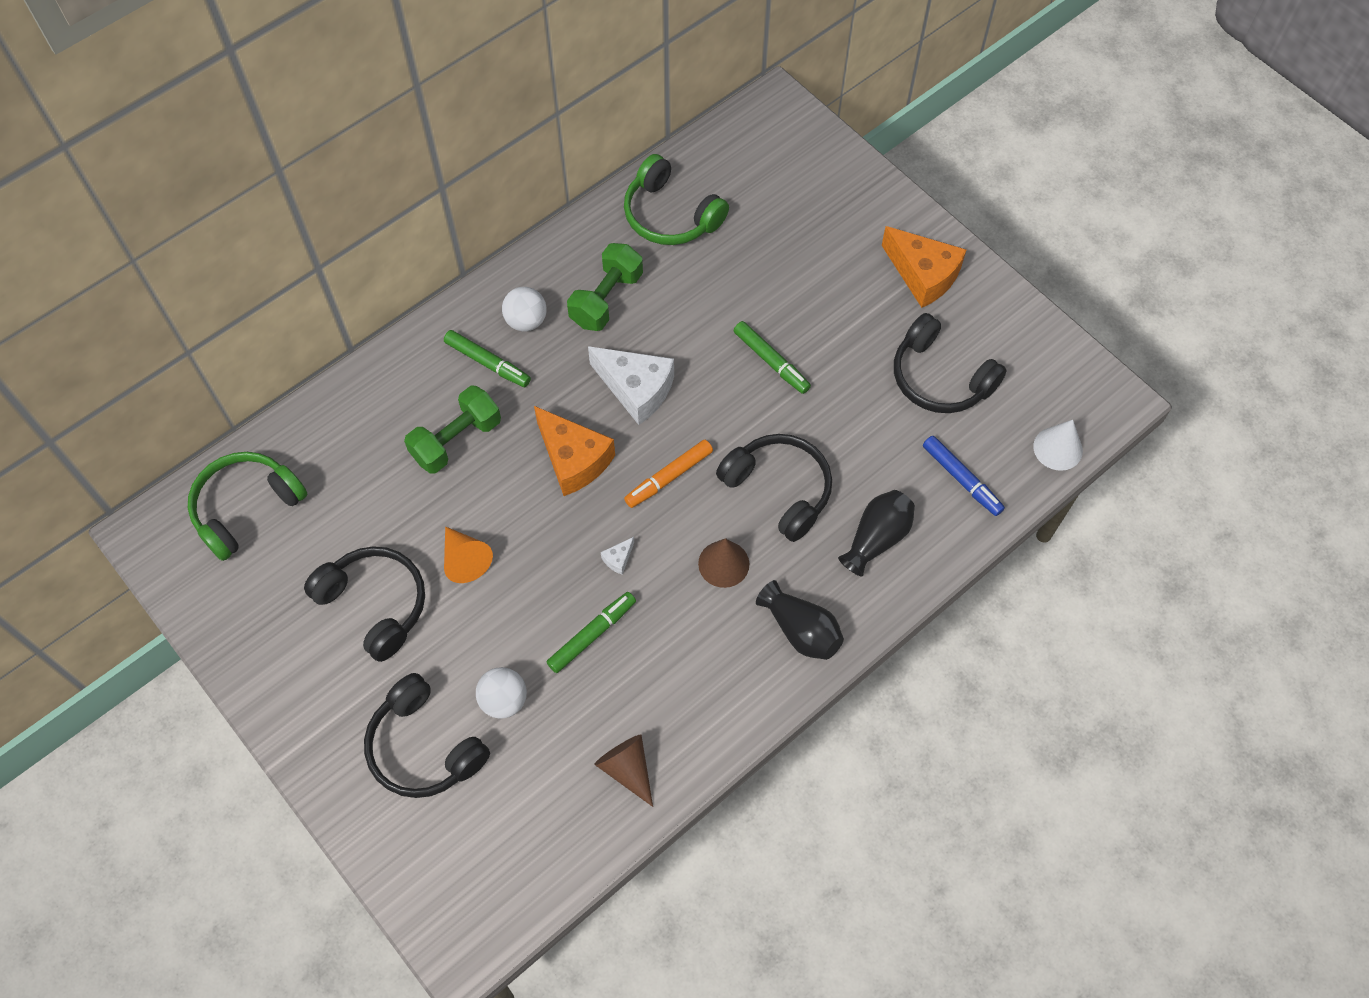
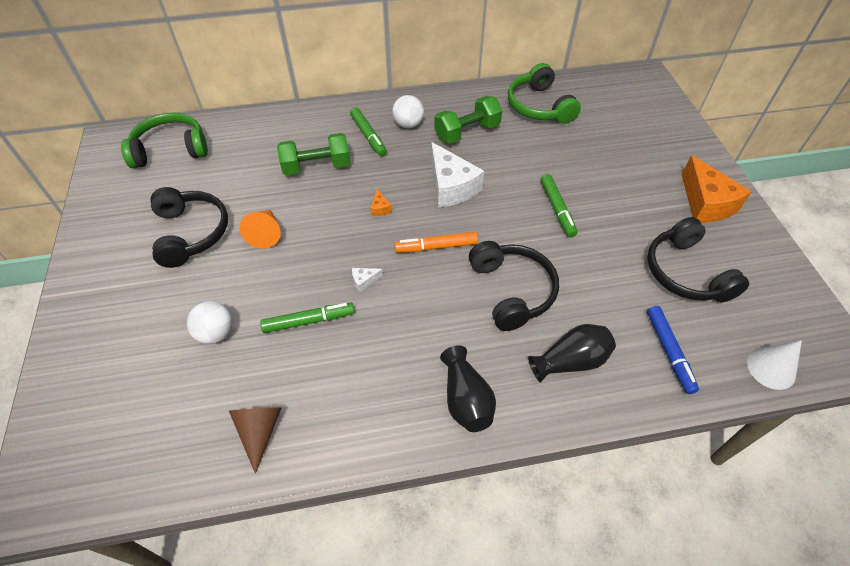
camera: 30 degrees right, 10 degrees down
(424, 747) = (140, 336): black headphones -> none
(573, 459) = (380, 208): orange cheese -> orange cheese, size x0.40
(723, 563) = (437, 320): brown cone -> none

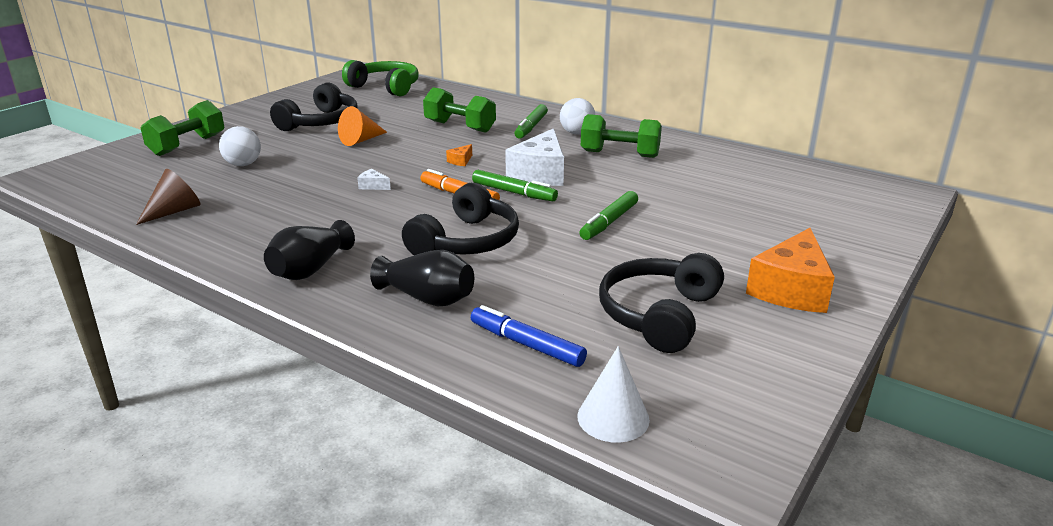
camera: 45 degrees right, 25 degrees down
(114, 347) = (187, 145): none -> green dumbbell
(309, 321) = (300, 185): green marker -> green marker (514, 193)
(539, 106) = (727, 166): green headphones -> none
(669, 352) = (526, 344): blue marker -> blue marker turned 90 degrees clockwise

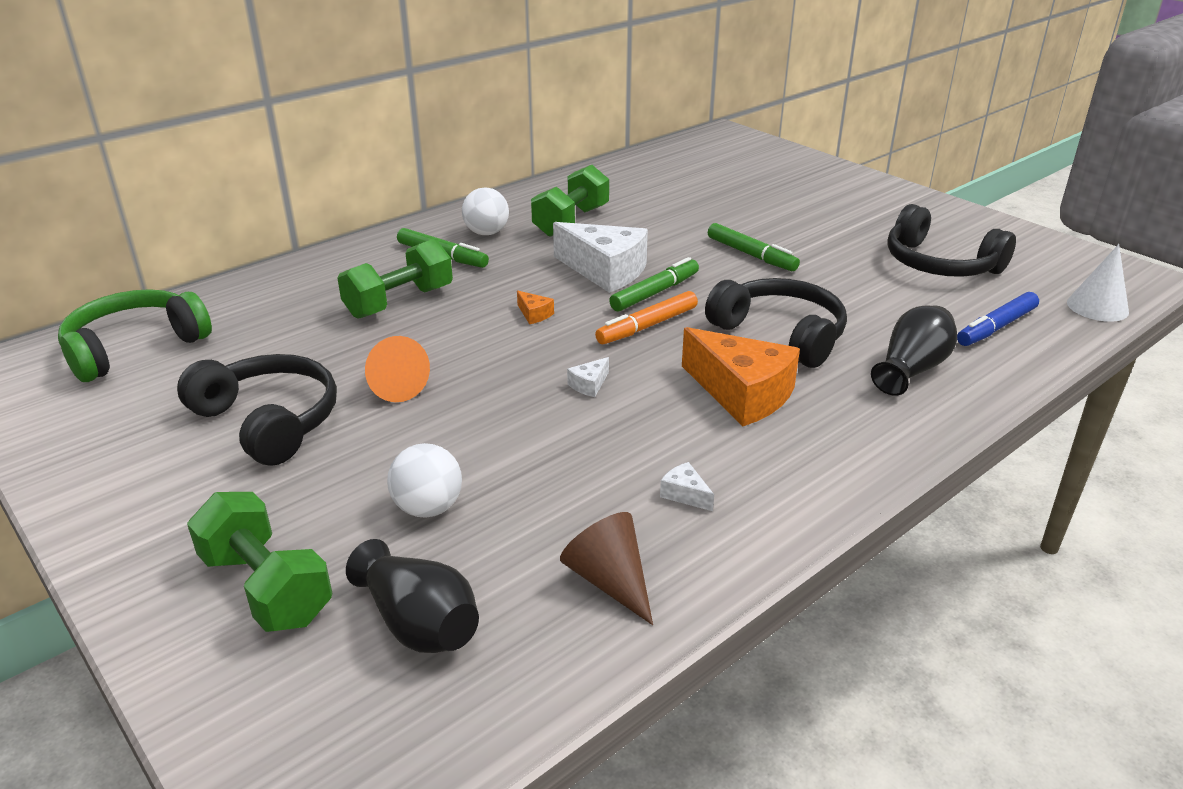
camera: 75 degrees left, 5 degrees up
(251, 223) = (685, 494): none -> white cheese
(310, 269) = (838, 443): black vase -> black vase (419, 623)
(791, 289) = (895, 209): orange cheese -> orange cheese (742, 394)

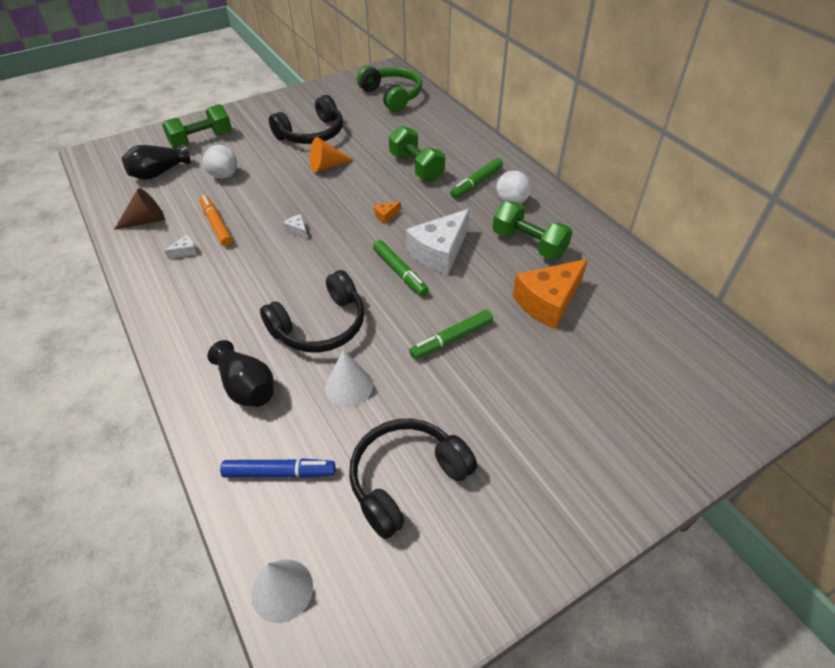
camera: 100 degrees right, 15 degrees up
(647, 326) = (355, 262): orange marker -> orange marker (217, 225)
(742, 394) = (259, 290): orange cheese -> orange cheese (548, 302)
(858, 304) = (349, 386): none -> white cone
(996, 327) = (279, 473): blue marker -> blue marker turned 120 degrees clockwise

